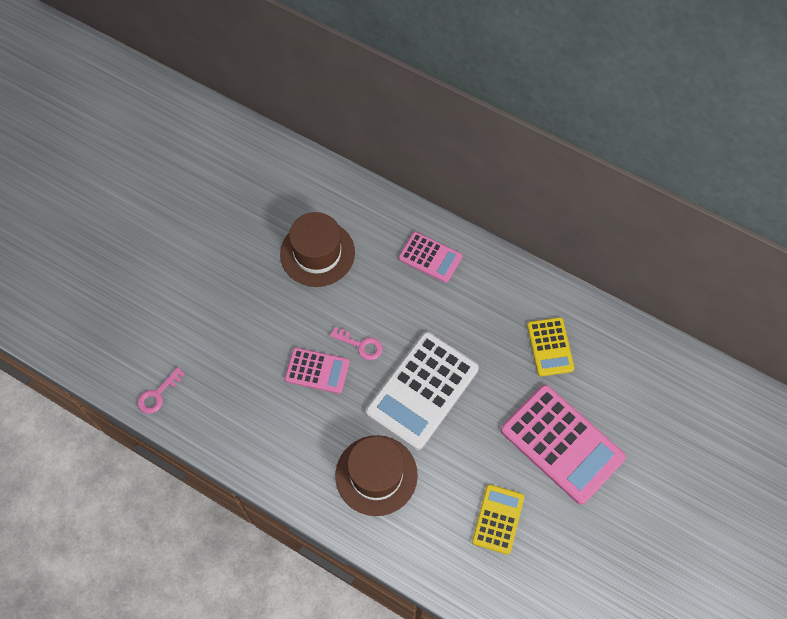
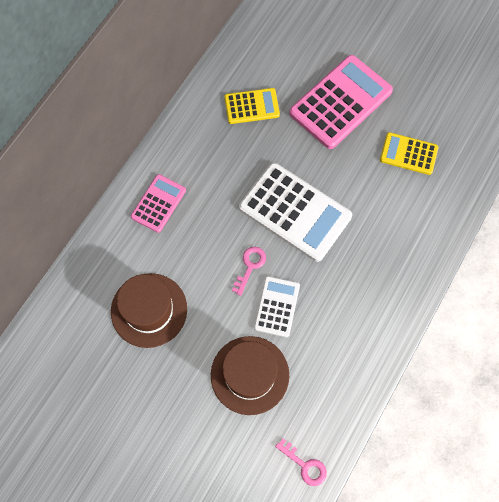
camera: 90 degrees left, 5 degrees up
(317, 371) = (277, 306): pink calculator -> white calculator
(376, 475) = (376, 251): brown hat -> brown hat (249, 375)

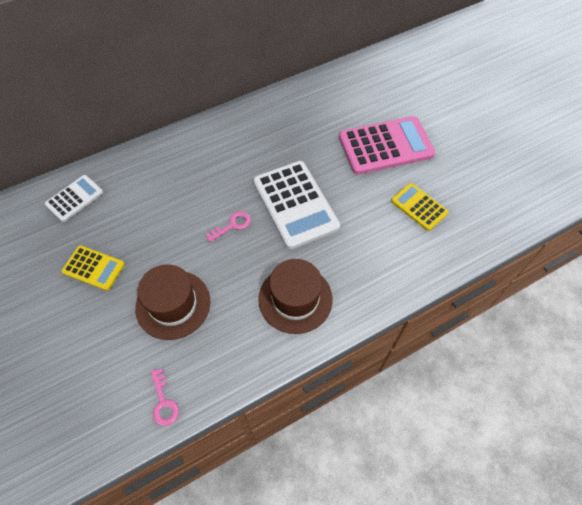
camera: 30 degrees right, 10 degrees down
(149, 310) = (135, 217): brown hat -> brown hat (295, 299)
(158, 203) = (197, 150): pink calculator -> none
(252, 106) = (313, 119): yellow calculator -> yellow calculator (93, 268)
(277, 306) = (232, 265): white calculator -> white calculator (74, 198)

